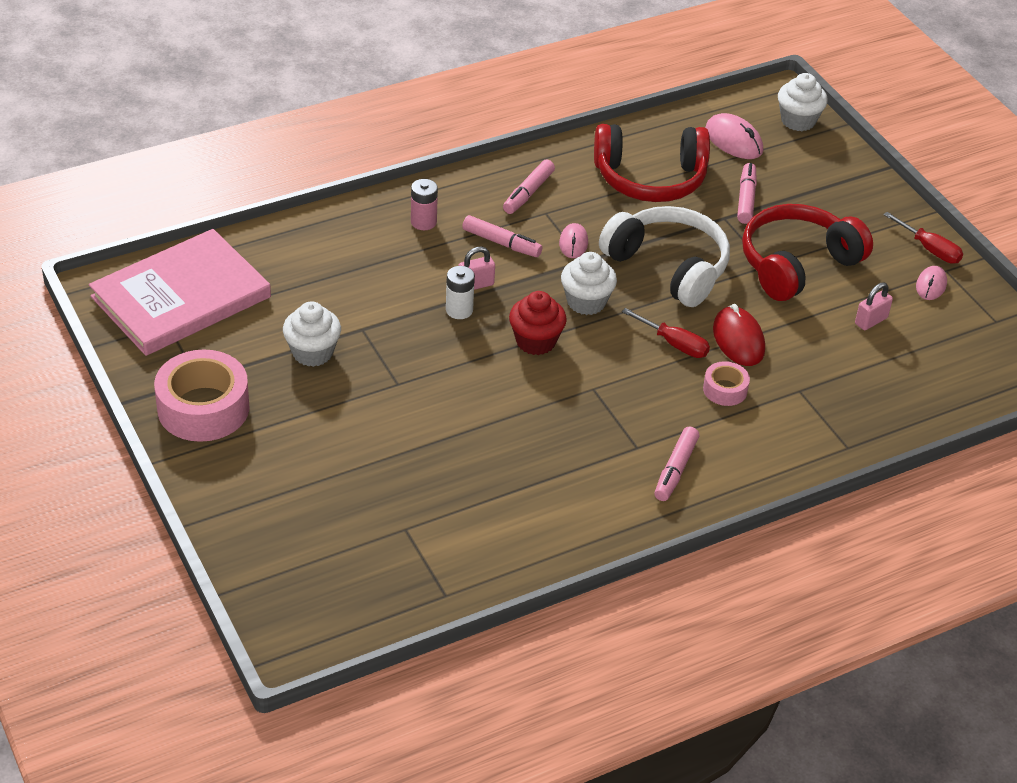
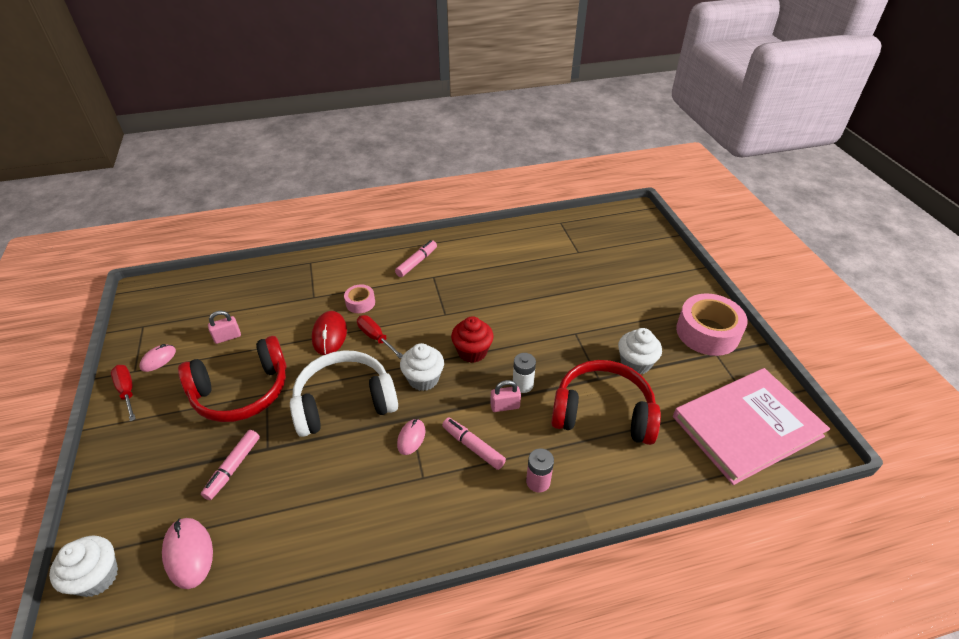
camera: 165 degrees left, 0 degrees up
(528, 193) = (431, 506): pink marker -> none
(650, 178) = (305, 509): red headphones -> red headphones (603, 413)
(668, 267) = (344, 402): white headphones -> white headphones turned 105 degrees clockwise

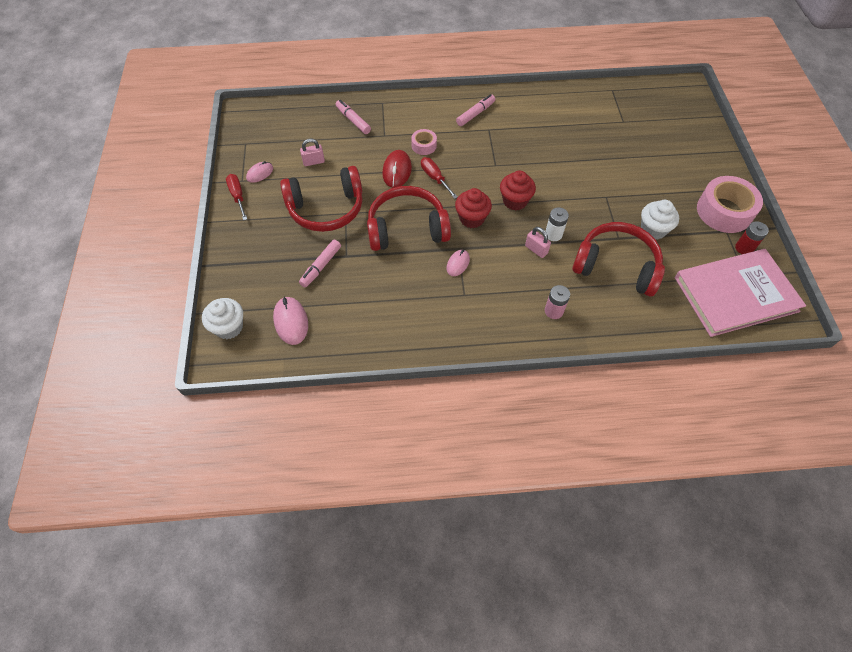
camera: 10 degrees right, 15 degrees up
(344, 402) = (407, 229): white headphones -> red headphones
(423, 379) = (472, 218): white cupcake -> red cupcake
(473, 447) = (506, 277): pink marker -> pink marker (353, 120)
(505, 406) = (536, 250): pink padlock -> pink padlock turned 45 degrees clockwise
(740, 370) = (744, 248): none -> red battery

